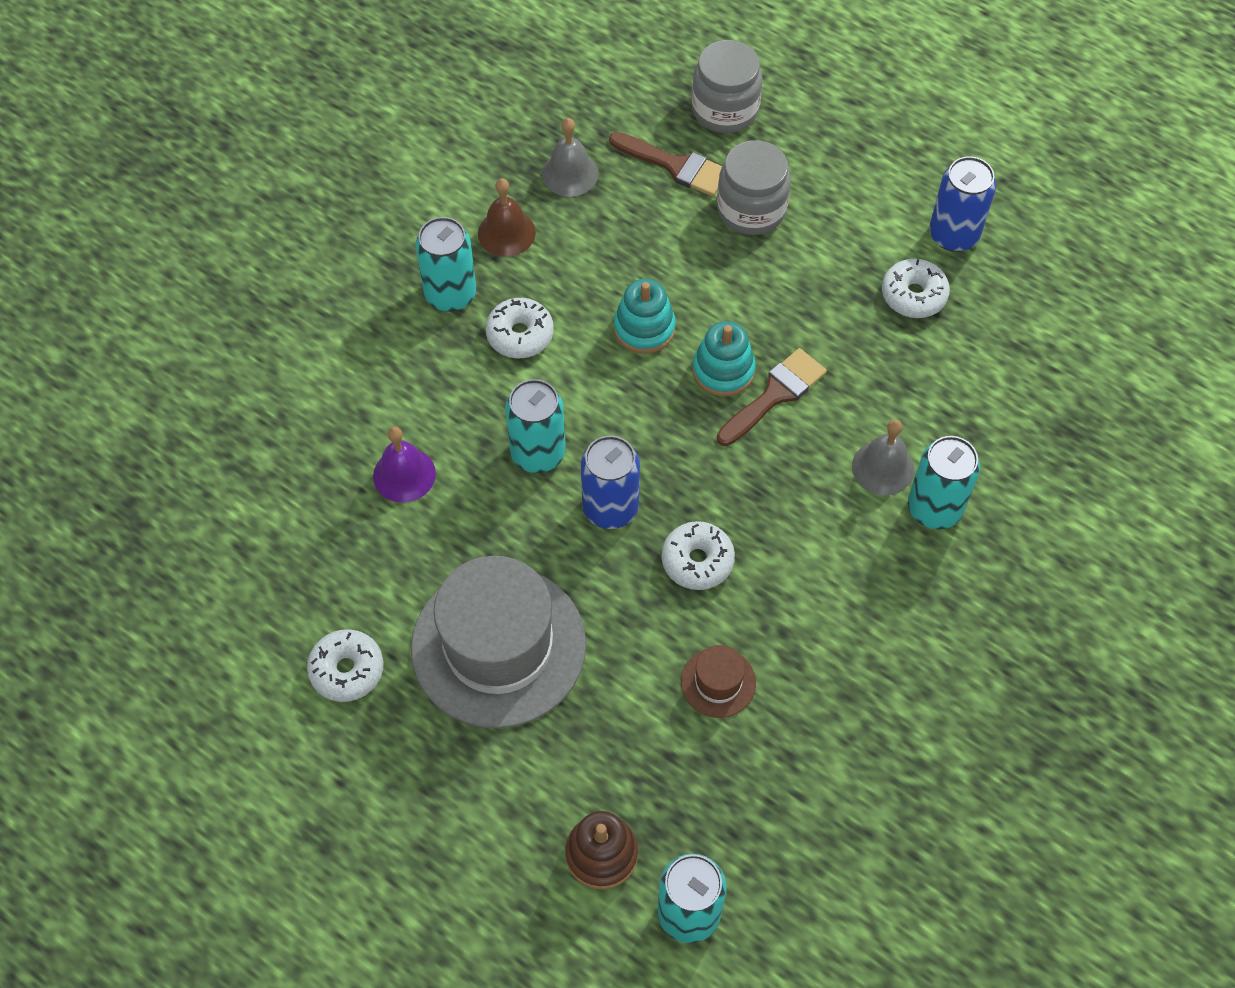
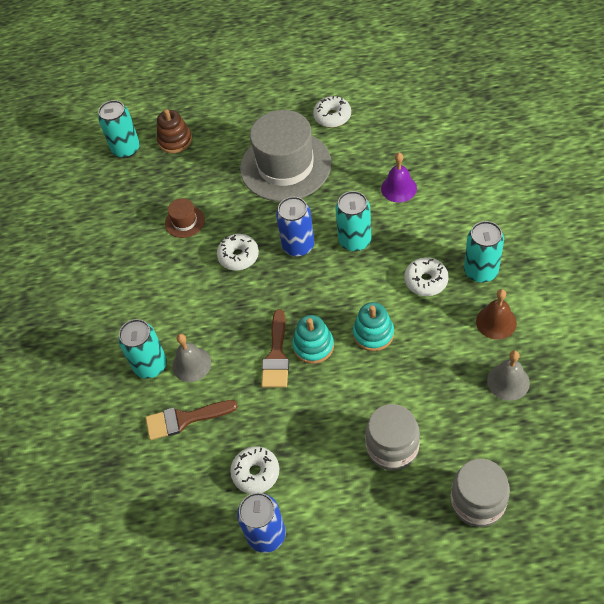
camera: 145 degrees right, 5 degrees down
(675, 166) = (461, 437): brown brush -> brown brush (184, 419)

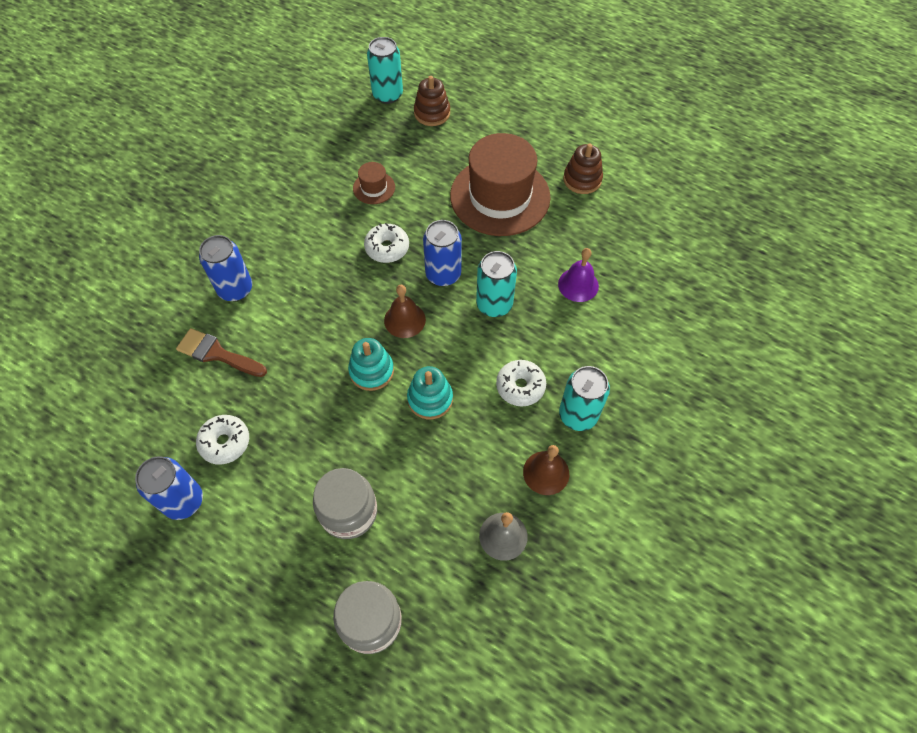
camera: 30 degrees right, 5 degrees up
(150, 365) = (235, 289): turquoise can -> blue can
(191, 364) = (265, 312): grey bell -> none
(276, 355) = (335, 356): brown brush -> none
(285, 166) = (500, 196): grey hat -> brown hat
(302, 295) = (404, 320): none -> brown bell
(332, 116) = (582, 179): white donut -> brown stacking toy

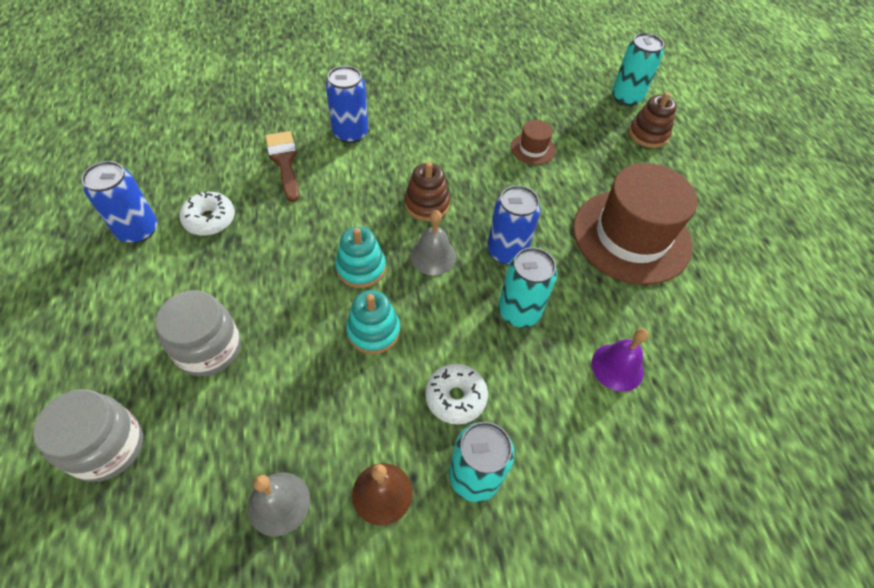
camera: 45 degrees right, 5 degrees down
(387, 248) = (488, 196): white donut -> none
(404, 320) = (433, 256): brown bell -> grey bell
(582, 179) = (731, 286): brown stacking toy -> brown stacking toy (427, 204)

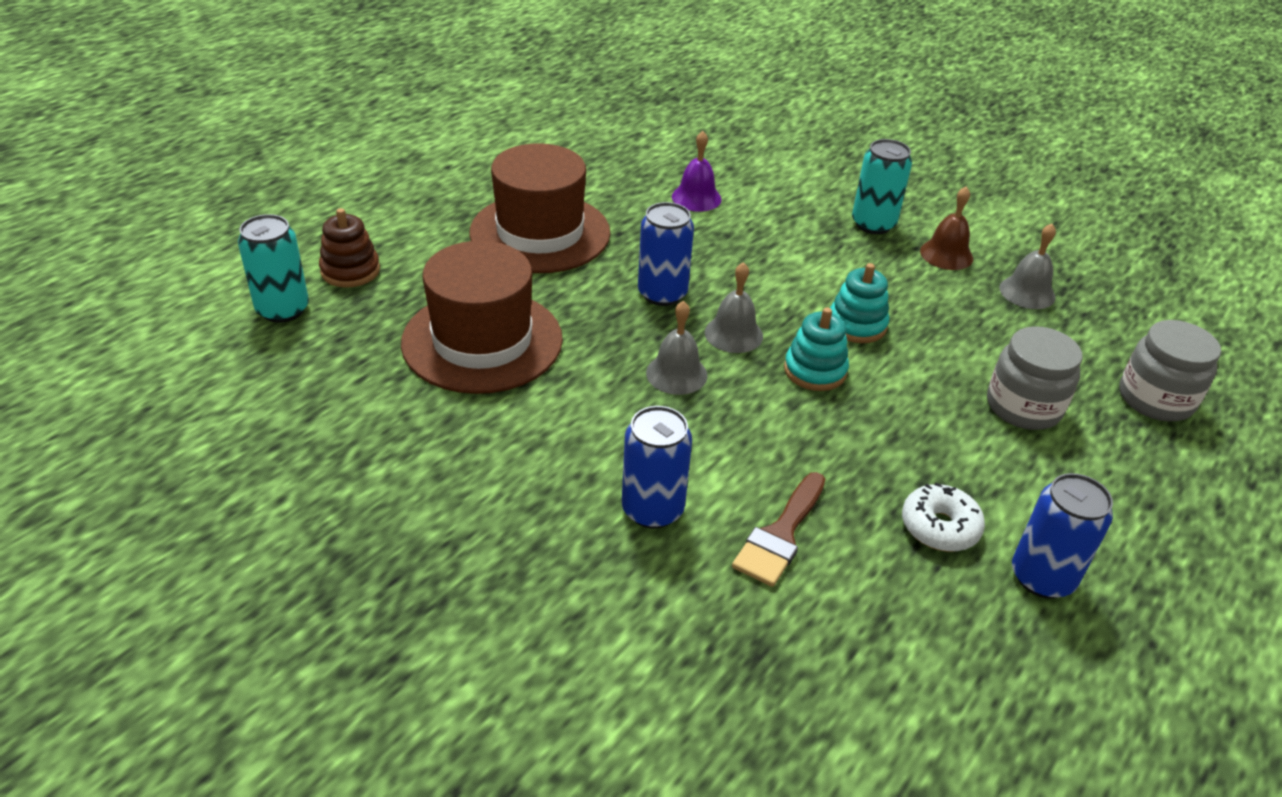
camera: 130 degrees left, 15 degrees down
(427, 204) = (676, 374): brown stacking toy -> grey bell
(455, 397) = (837, 256): white donut -> none
(519, 311) = (717, 259): turquoise can -> none
(533, 148) = (482, 341): brown hat -> brown hat, size x2.35

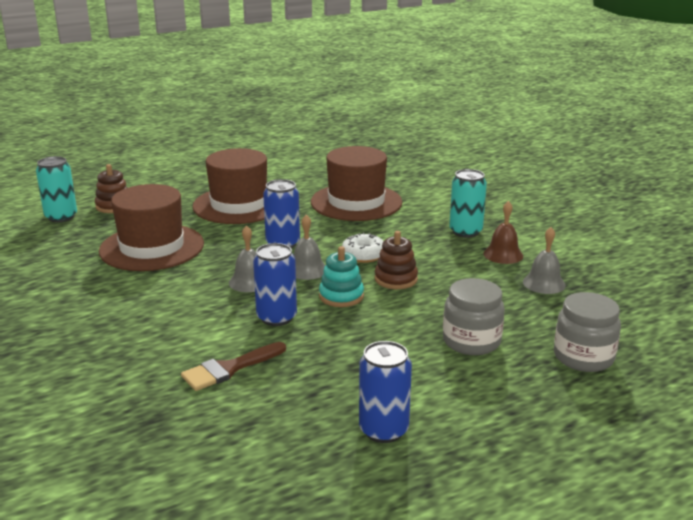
camera: 25 degrees right, 15 degrees down
(652, 509) = (165, 340): blue can -> blue can (276, 317)
(696, 198) = (356, 202): purple bell -> brown hat
(856, 325) = (396, 279): turquoise stacking toy -> brown stacking toy
(939, 527) = (339, 388): white donut -> white donut (363, 255)

